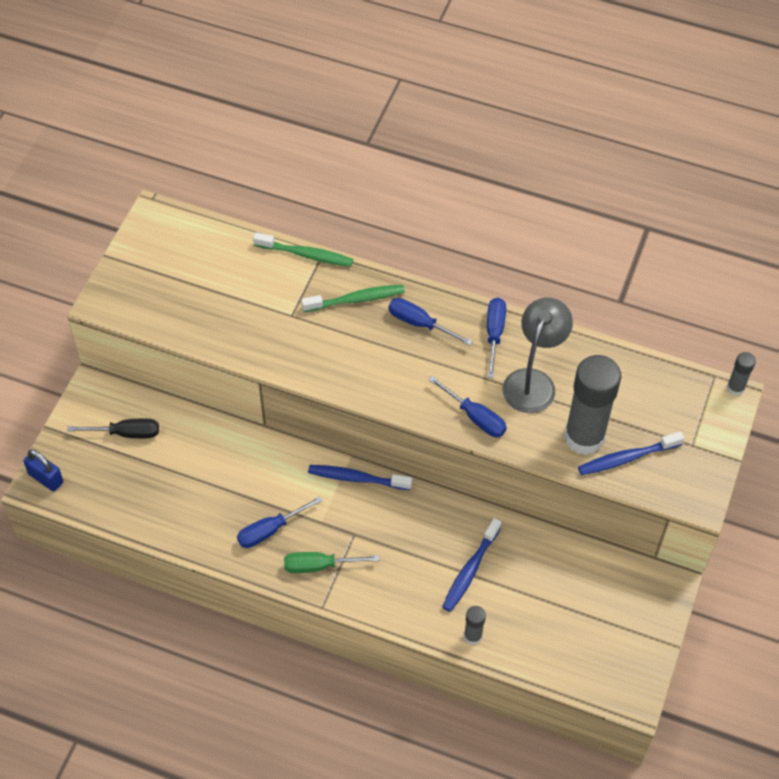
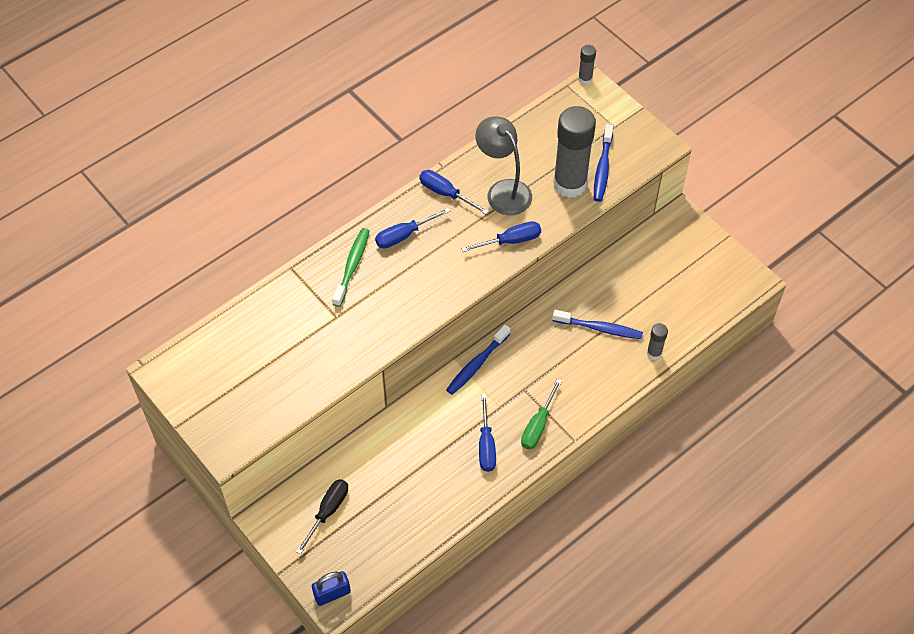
camera: 60 degrees left, 0 degrees up
(306, 255) = (284, 279): green toothbrush -> none
(470, 570) = (600, 328): blue toothbrush -> blue toothbrush turned 45 degrees counterclockwise

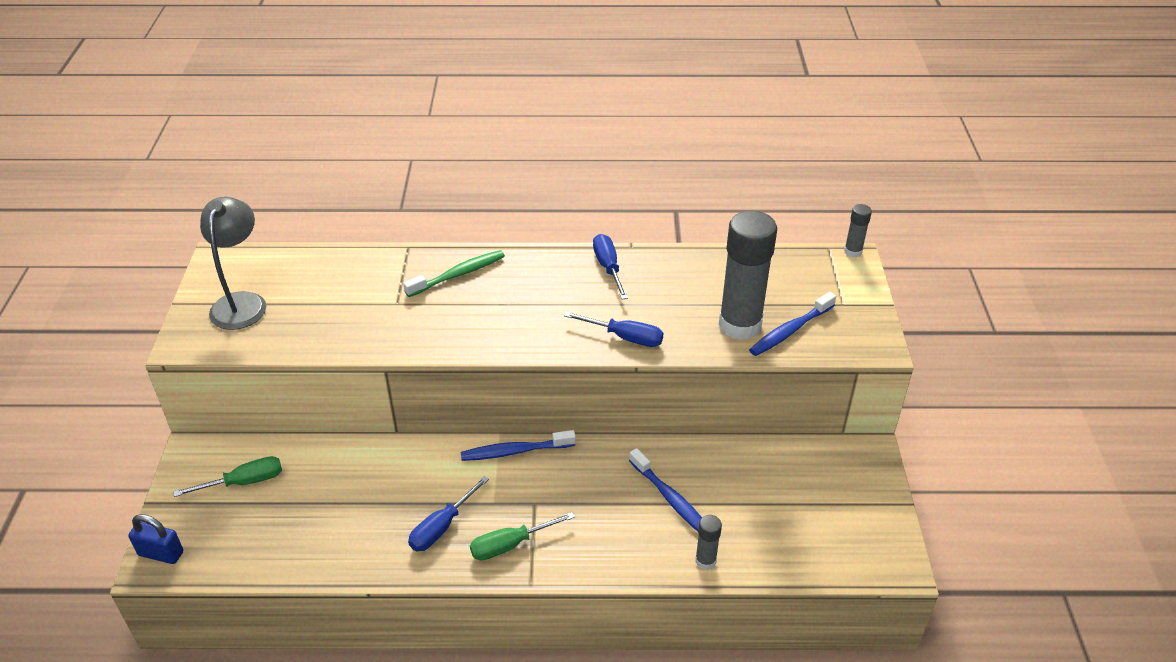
camera: 40 degrees right, 15 degrees down
(328, 511) = (244, 482): black screwdriver -> green screwdriver
(404, 235) = (531, 277): blue screwdriver -> none
(503, 191) = (666, 294): grey lamp -> grey lamp (242, 302)

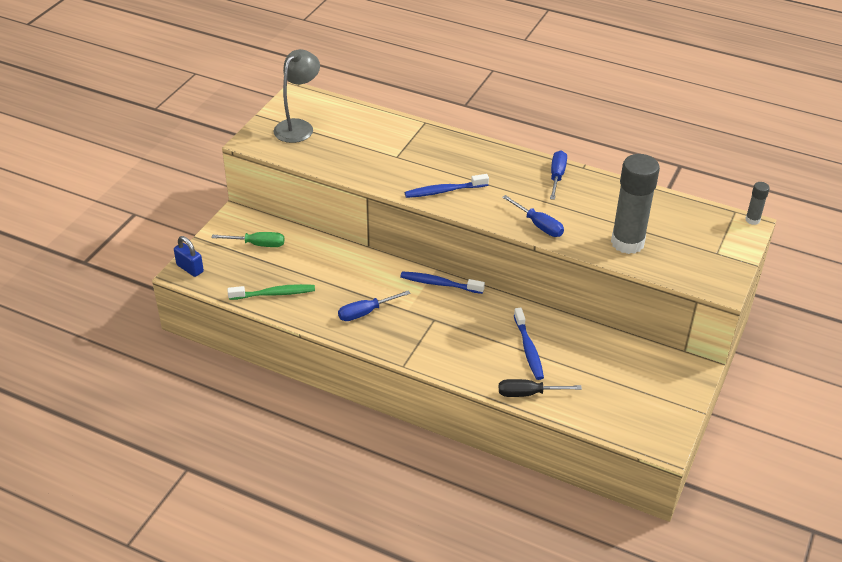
camera: 25 degrees right, 0 degrees up
(458, 274) = (448, 150): green toothbrush -> green toothbrush (274, 294)
(510, 545) = (403, 338): green screwdriver -> none
(705, 561) = (528, 393): grey glue stick -> black screwdriver
(790, 331) = (662, 258): blue toothbrush -> blue toothbrush (444, 191)

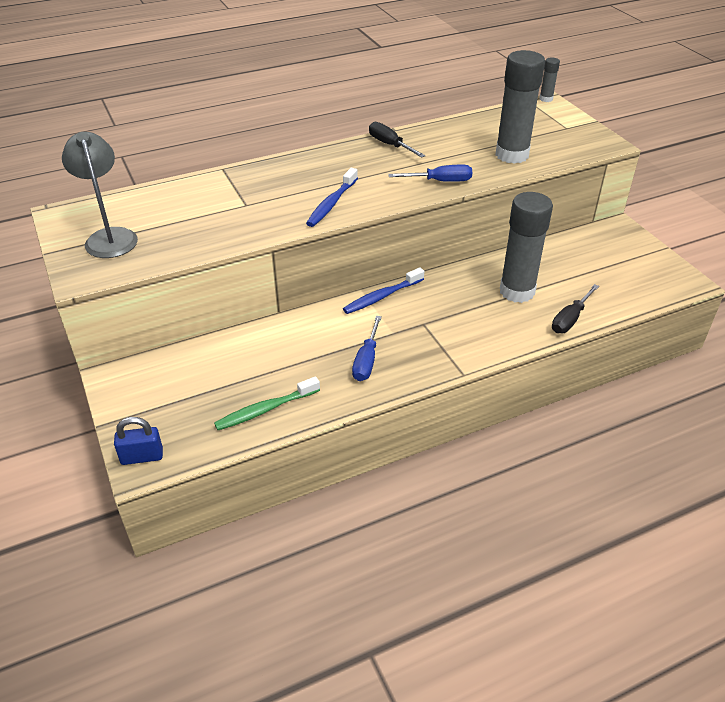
camera: 50 degrees left, 0 degrees up
(258, 244) = (177, 383): green screwdriver -> none
(274, 294) = (265, 410): green toothbrush -> green toothbrush turned 150 degrees counterclockwise
(528, 349) = (517, 291): blue toothbrush -> grey glue stick
(557, 176) = (390, 145): blue screwdriver -> black screwdriver

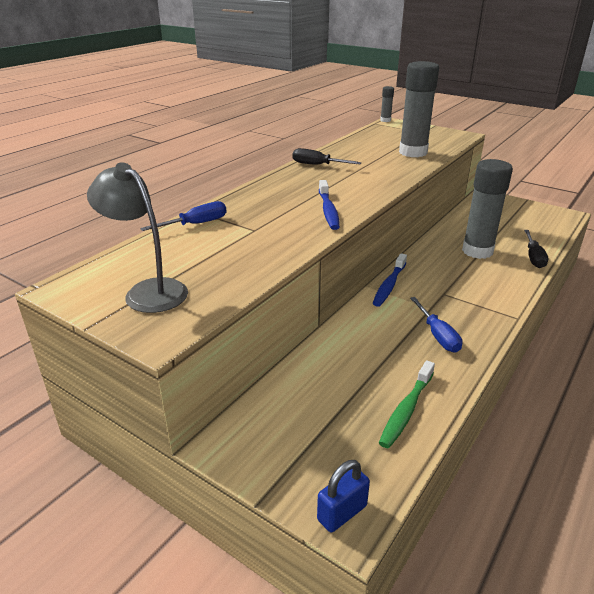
camera: 30 degrees left, 10 degrees down
(440, 181) = (389, 177): blue screwdriver -> blue screwdriver (196, 224)

